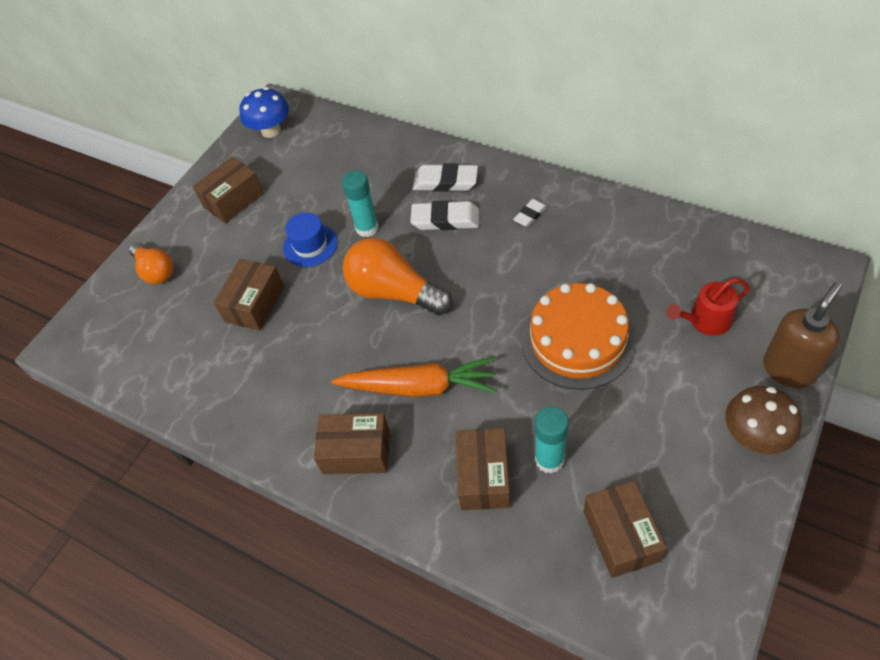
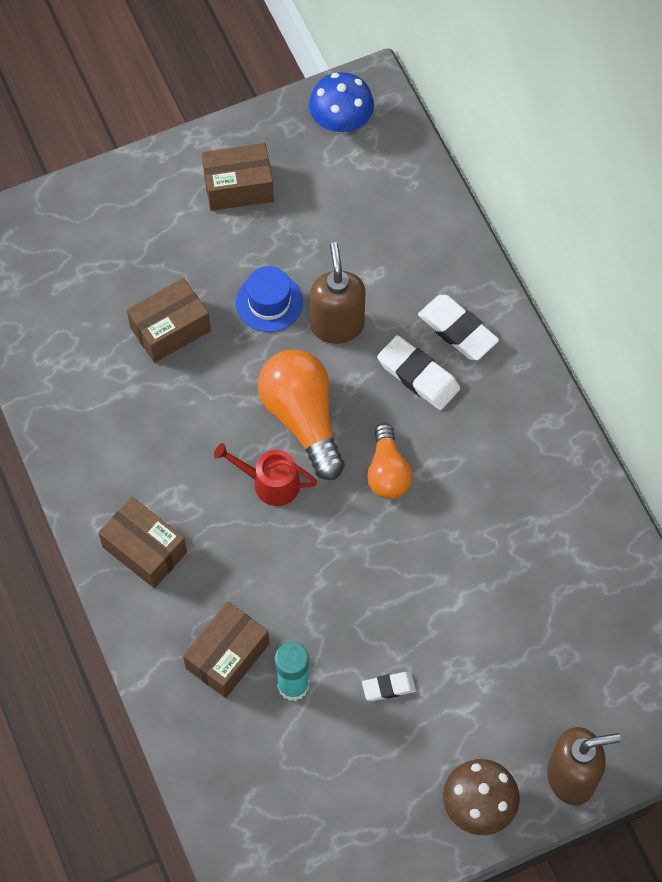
camera: 30 degrees right, 10 degrees up
(156, 271) = (109, 217): orange light bulb -> orange light bulb (387, 472)
(367, 228) = (337, 325): turquoise glue stick -> brown soap dispenser
(419, 387) = (245, 533): orange carrot -> none
(530, 215) = (502, 436): white eraser -> white eraser (388, 687)
(577, 340) = (419, 600): orange cake -> none
(621, 536) = (290, 791): brown box -> none
(705, 320) = (549, 675): red watering can -> red watering can (270, 483)

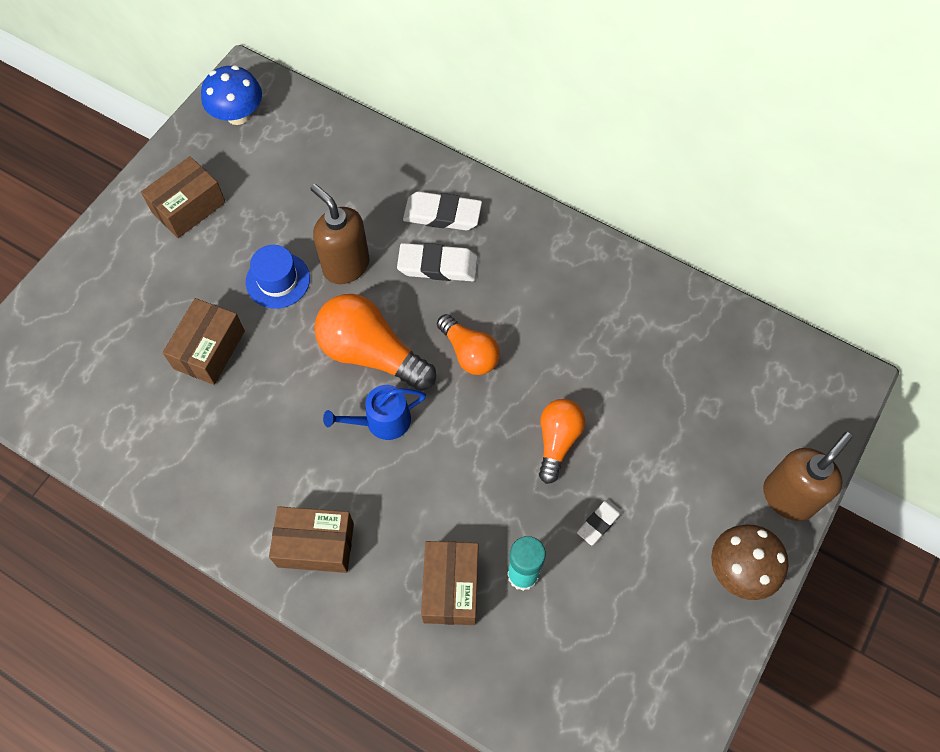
camera: 35 degrees left, 0 degrees up
(270, 483) = (382, 421): red watering can -> blue watering can
(406, 597) = (557, 441): none -> orange light bulb

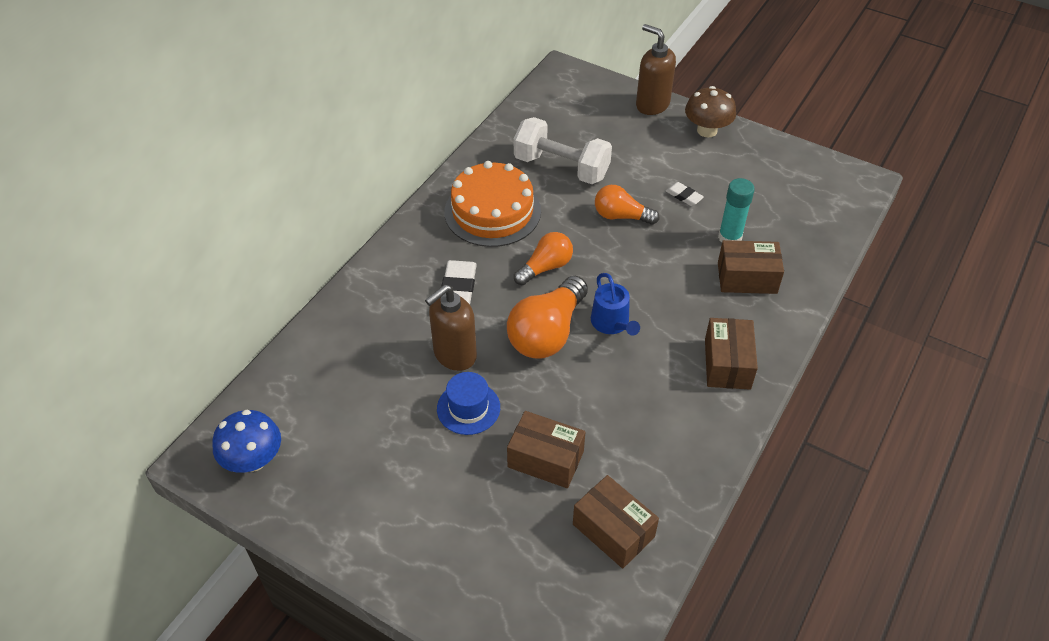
camera: 90 degrees left, 15 degrees down
(189, 207) = (373, 495): brown box -> brown box (613, 530)
(442, 214) = (403, 286): white eraser -> none
(560, 297) = (492, 211): none -> orange cake
(644, 373) = (561, 167): none -> white dumbbell

